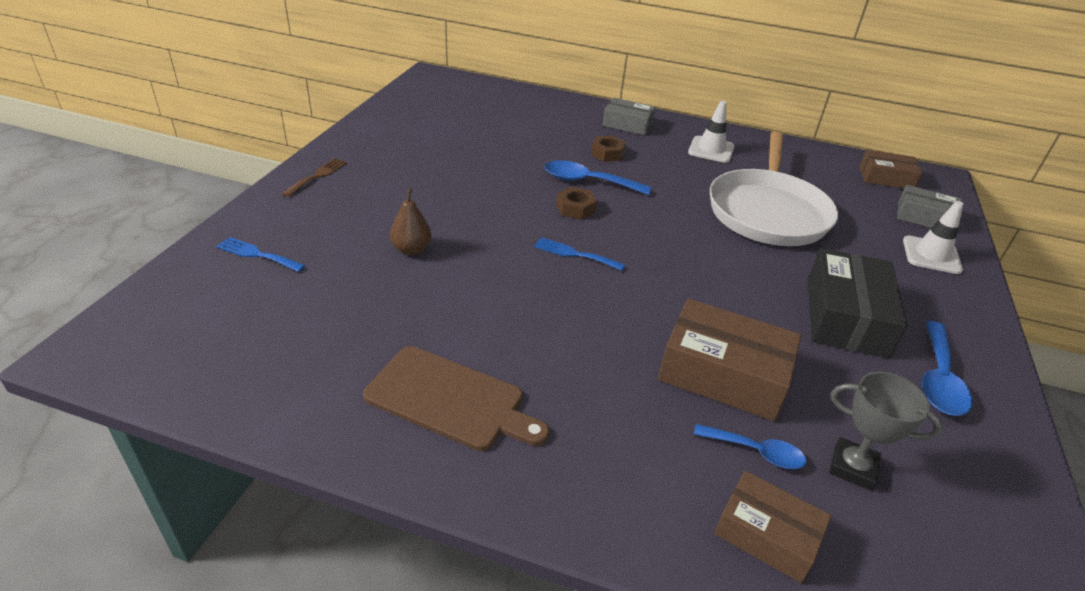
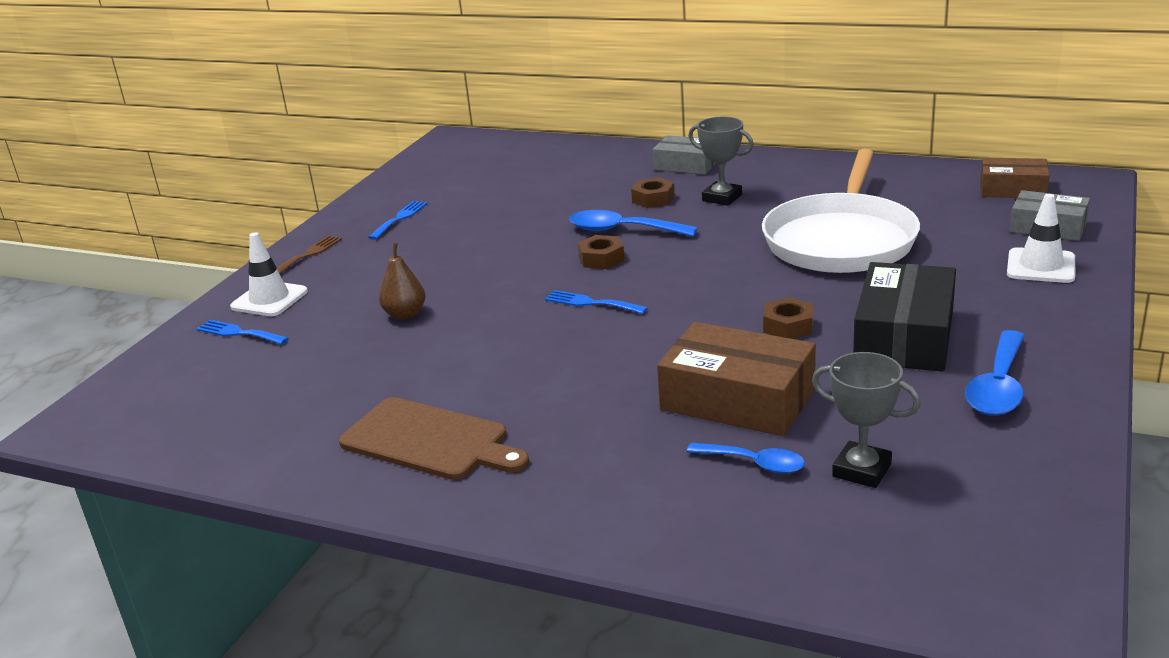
camera: 10 degrees right, 10 degrees down
(396, 148) = (399, 218): none -> blue fork
(663, 159) = (722, 198): none -> grey trophy
(711, 150) = (787, 181): white traffic cone -> white traffic cone (269, 299)
(747, 296) = (788, 326): none -> brown nut
(766, 535) = (745, 529): brown box -> none

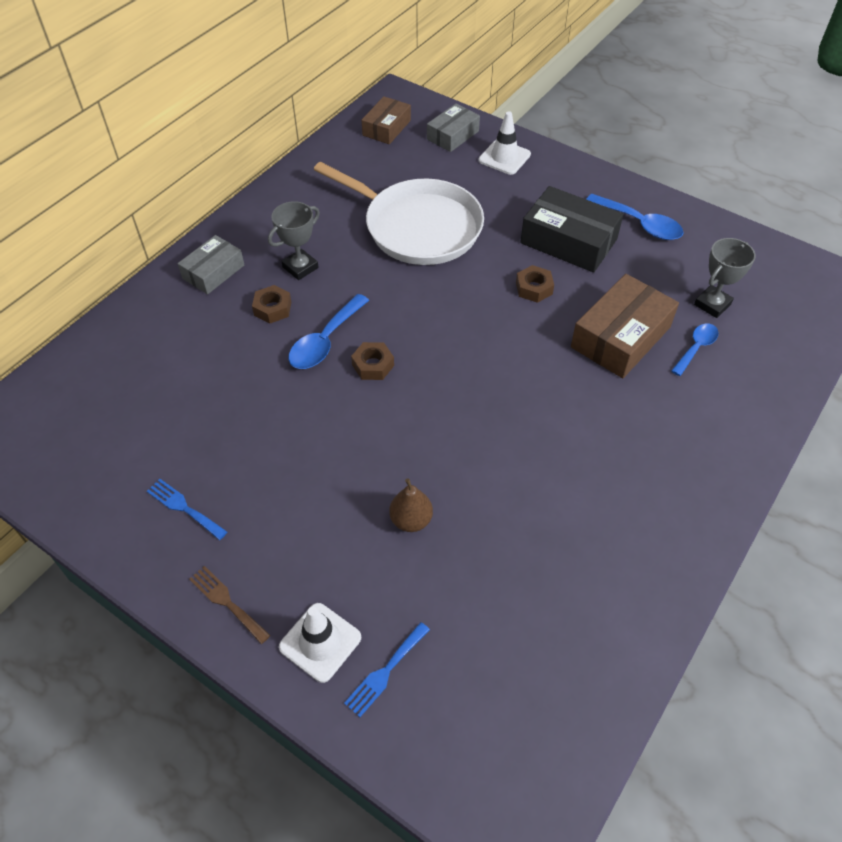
camera: 80 degrees left, 25 degrees up
(430, 440) = (628, 520): brown cutting board -> none
(591, 303) = (450, 386): blue fork -> none

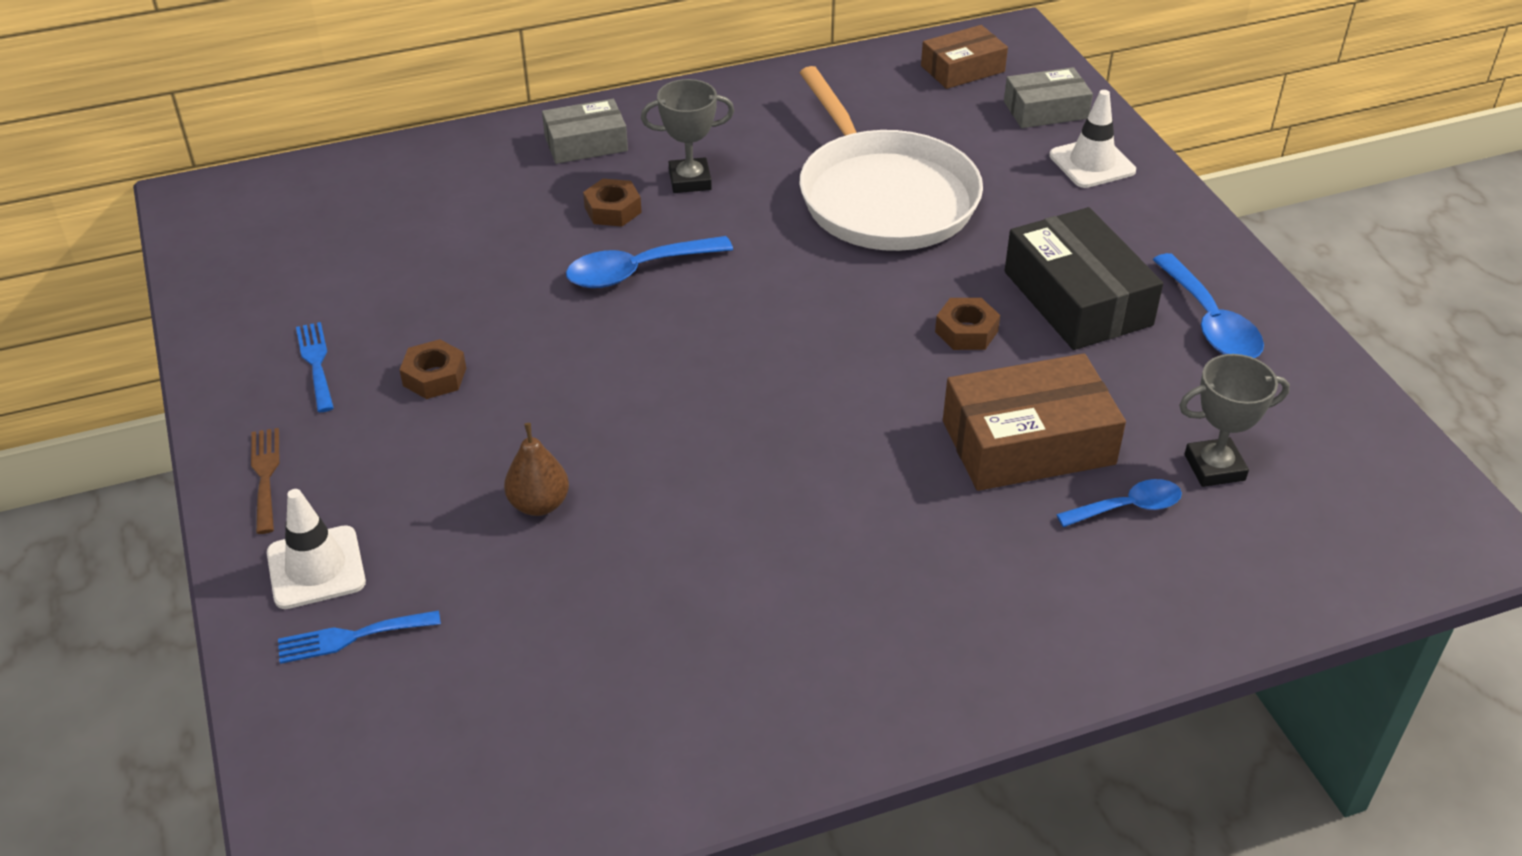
camera: 35 degrees right, 10 degrees down
(373, 365) = (666, 322): brown nut -> brown nut (434, 376)

